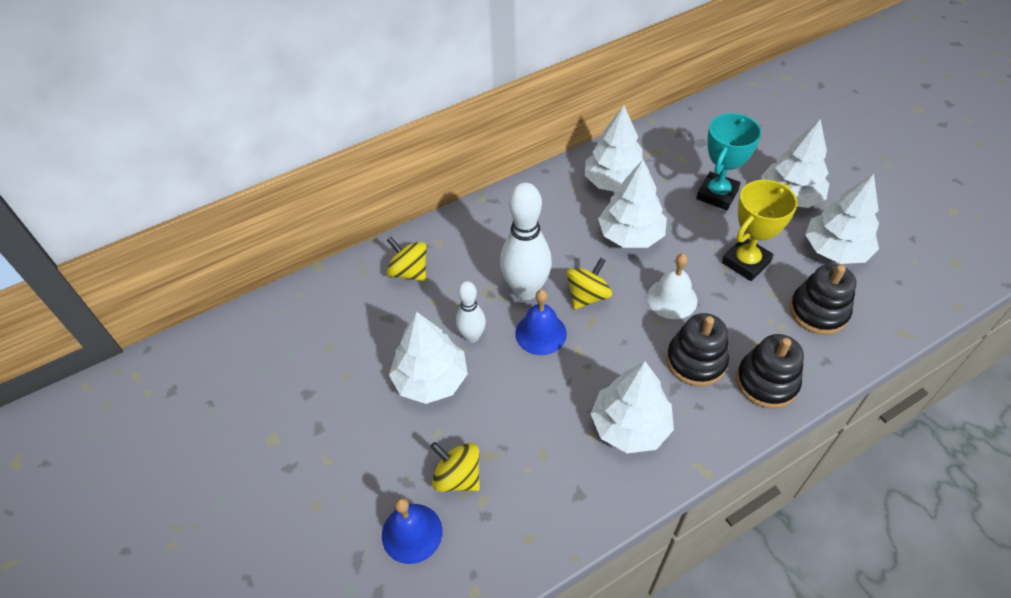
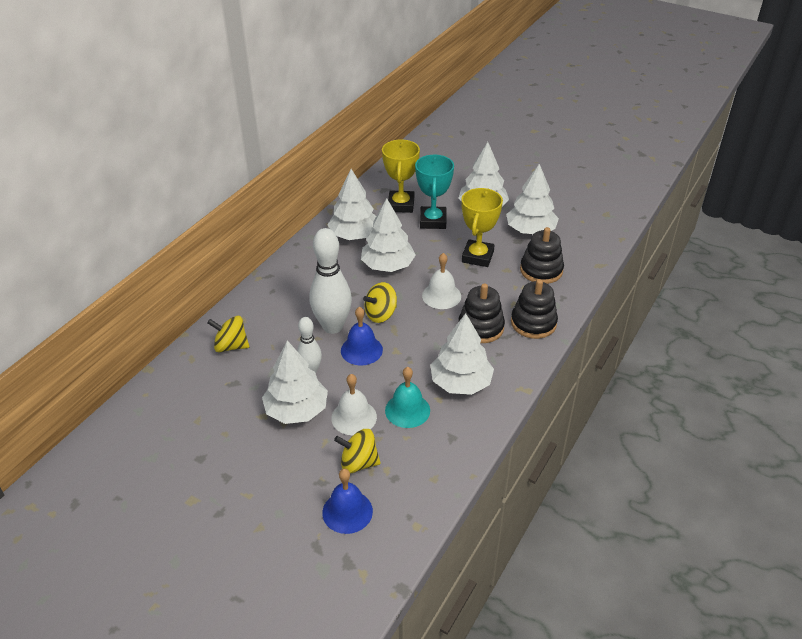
camera: 30 degrees left, 10 degrees down
(485, 416) = (354, 417): none -> white bell
(548, 434) = (407, 410): none -> turquoise bell
(587, 296) = (381, 314): yellow spinning top -> yellow spinning top turned 135 degrees counterclockwise
(690, 160) = (401, 205): none -> yellow trophy

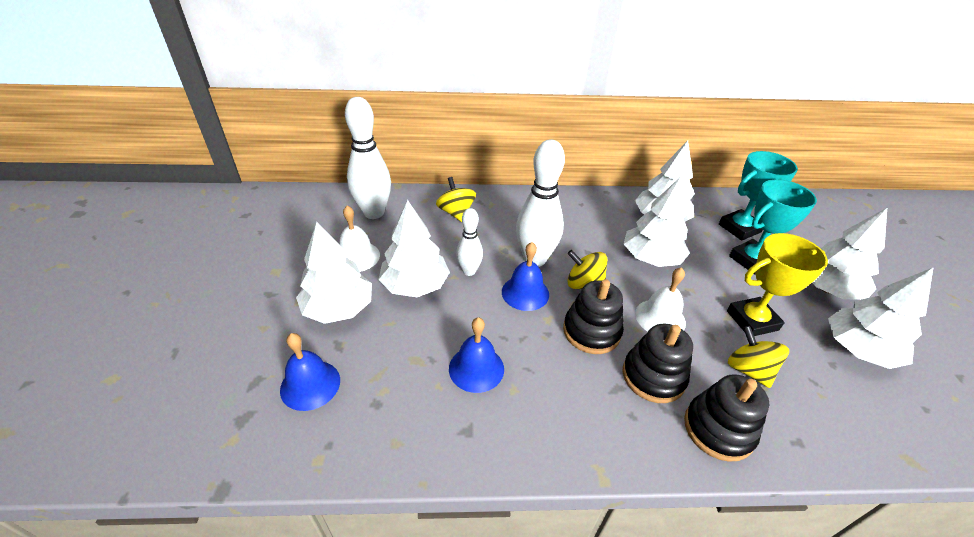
camera: 55 degrees right, 0 degrees up
(174, 401) = (374, 213): none -> white bowling pin
(354, 417) = (435, 329): white bell -> white bell (357, 256)
(358, 463) = (379, 362): yellow spinning top -> yellow spinning top (748, 370)
(401, 205) = (739, 228): yellow trophy -> turquoise trophy
(407, 410) = (476, 368): turquoise bell -> blue bell
(461, 383) = (554, 398): white tree -> white tree (339, 308)
(541, 270) = (811, 393): black stacking toy -> black stacking toy (591, 331)

